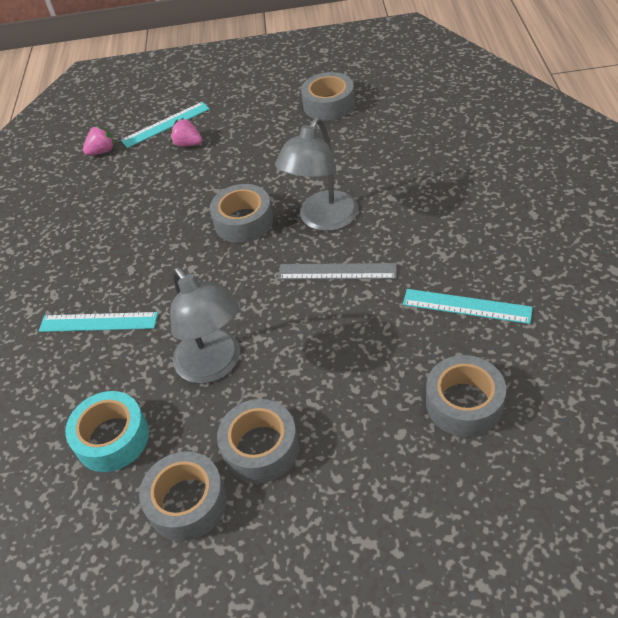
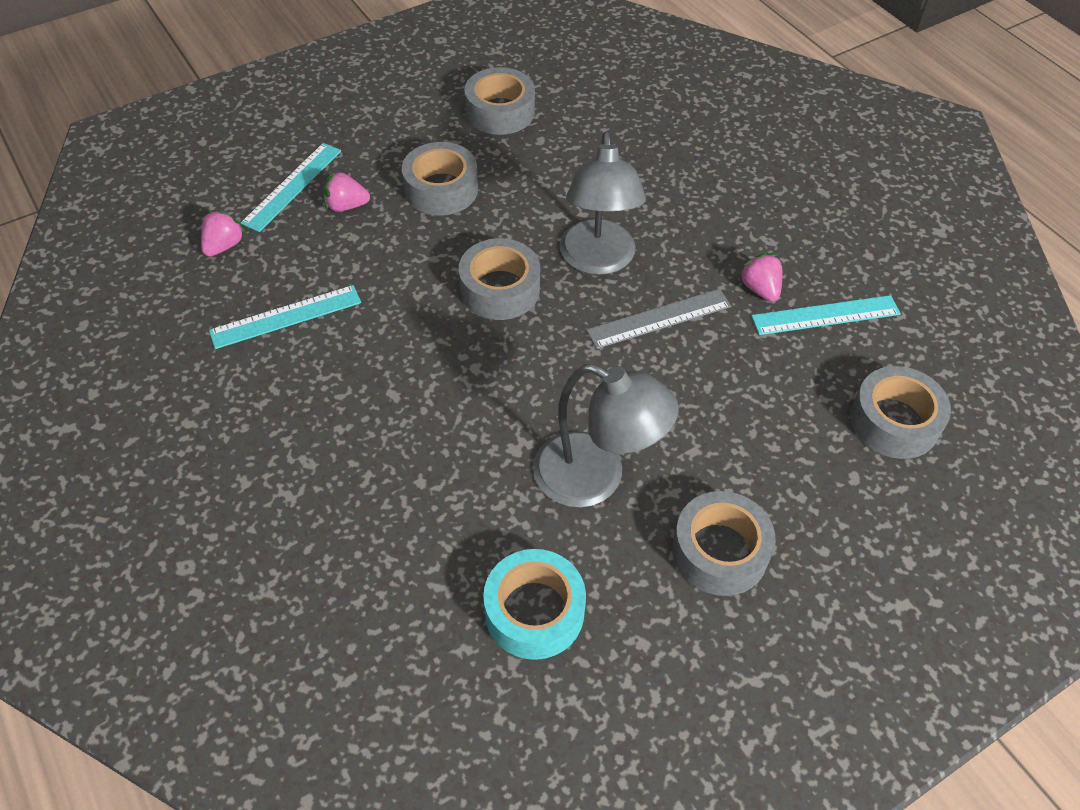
camera: 35 degrees left, 5 degrees up
(98, 322) = (402, 477): turquoise ruler -> turquoise ruler (286, 317)
(187, 502) = (682, 646): grey tape -> grey tape (441, 189)
(428, 272) = (760, 289): none -> pink strawberry

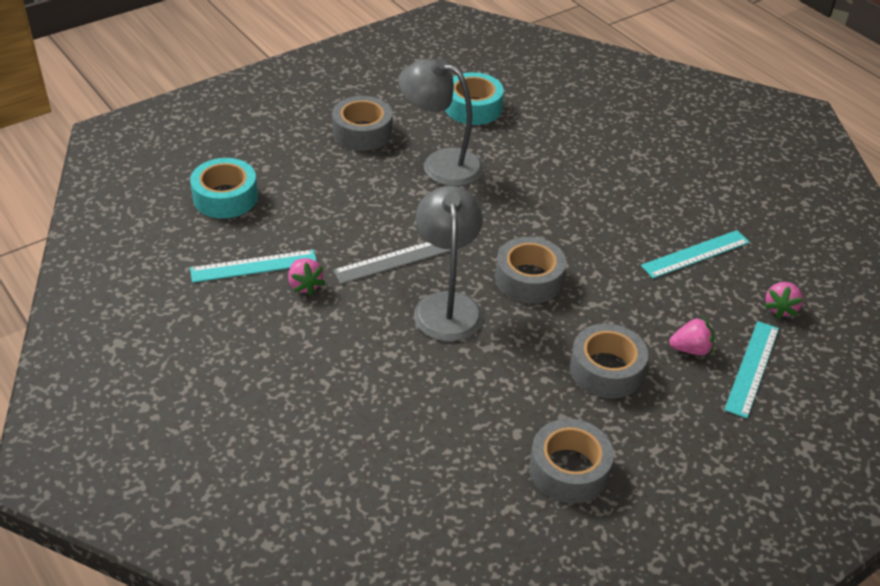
camera: 175 degrees right, 10 degrees down
(894, 421) = (225, 197): grey tape -> turquoise tape

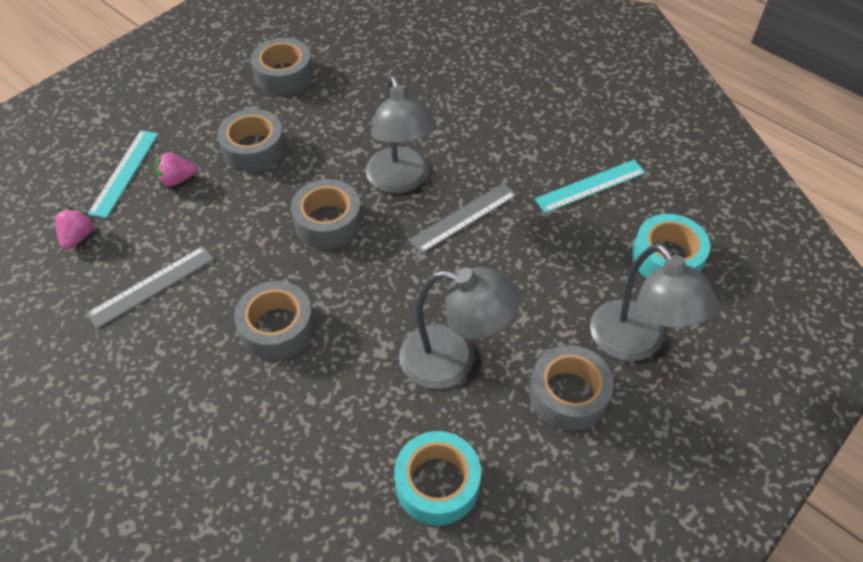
camera: 170 degrees right, 10 degrees up
(293, 150) = (636, 343): none -> grey lamp
(305, 285) = (534, 176): pink strawberry -> none
(581, 206) = (277, 328): none -> grey tape
(695, 254) = (152, 286): turquoise ruler -> grey ruler

